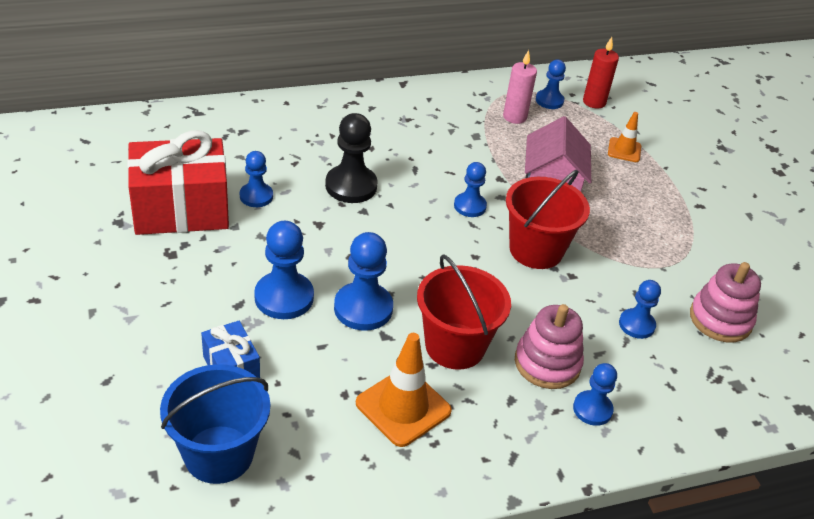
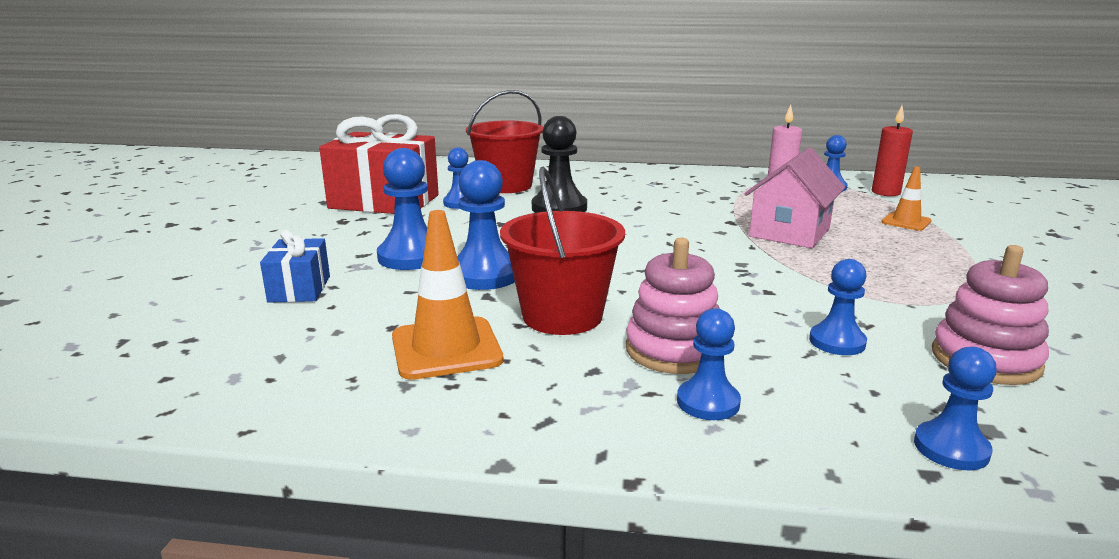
camera: 30 degrees right, 20 degrees down
(219, 454) = (202, 341): blue bucket -> none
(470, 206) = (677, 232): blue pawn -> blue pawn (951, 448)
(536, 250) = (734, 268): red bucket -> red bucket (506, 186)

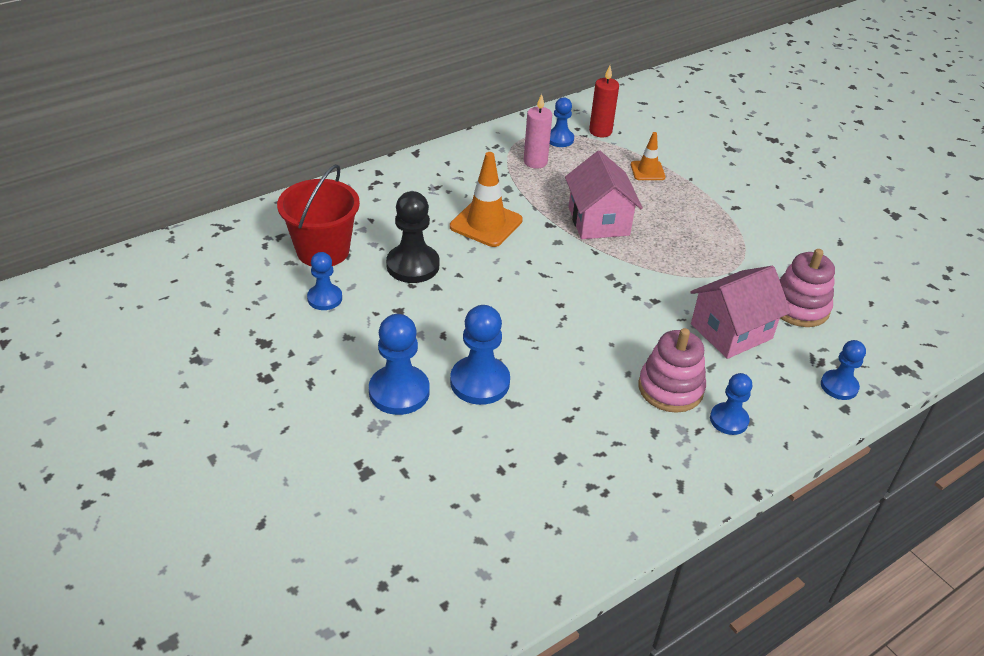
camera: 45 degrees left, 20 degrees up
(299, 289) = (380, 476): blue gift -> none
(384, 202) = (255, 330): red gift -> none
(446, 348) = (561, 466): orange traffic cone -> orange traffic cone (486, 223)
(562, 316) = (581, 395): red bucket -> none
(837, 342) = (731, 331): blue pawn -> pink house

